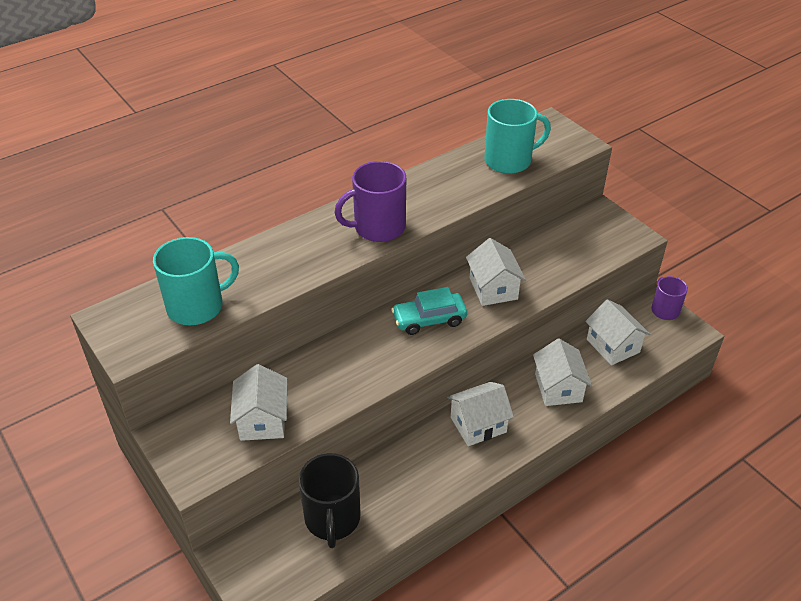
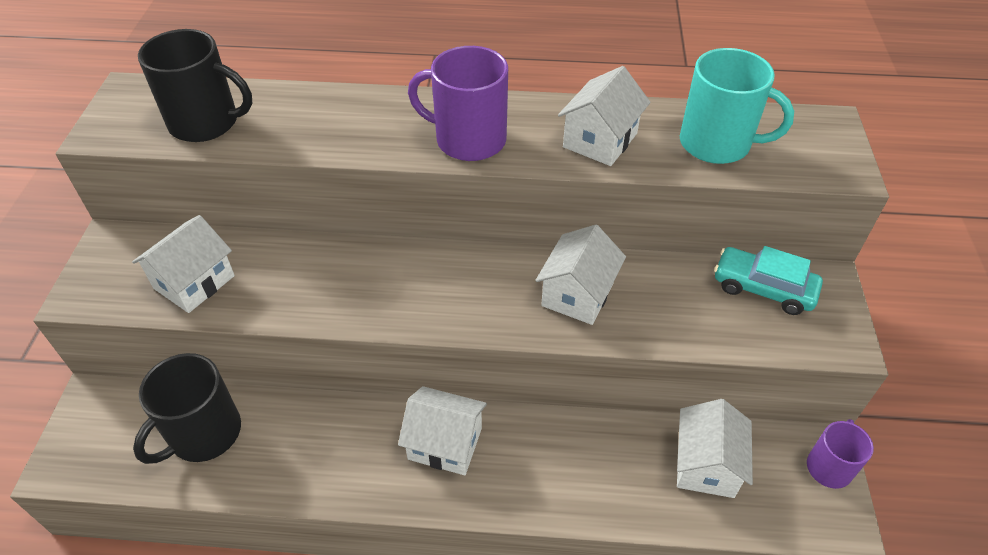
camera: 40 degrees right, 5 degrees up
(197, 306) = (206, 123): turquoise mug -> black mug
(429, 320) = (466, 284): turquoise car -> turquoise car (763, 288)
(558, 388) = (580, 467): white house -> white house (600, 140)

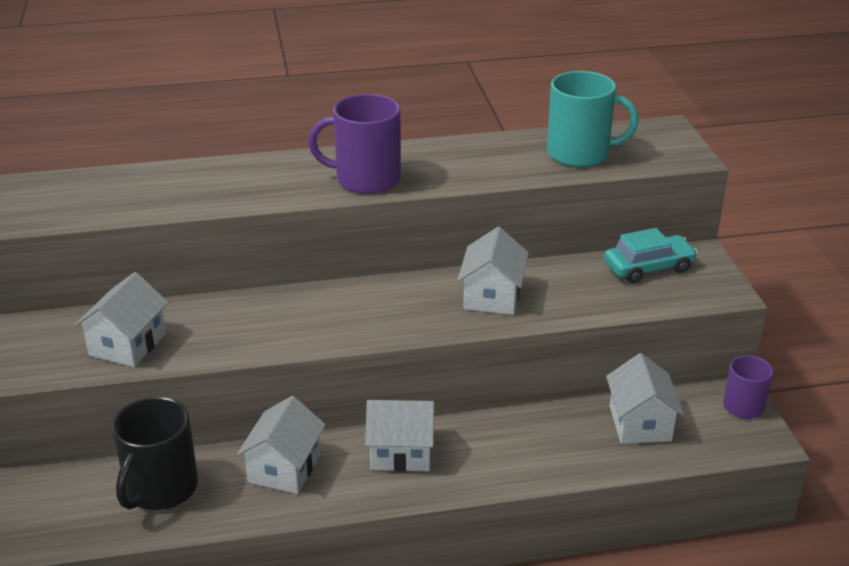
camera: 15 degrees left, 15 degrees down
(206, 123) = (112, 199): black mug -> none
(600, 140) = (481, 164): white house -> white house (284, 468)
(763, 288) = (648, 267): turquoise car -> turquoise car turned 150 degrees clockwise

